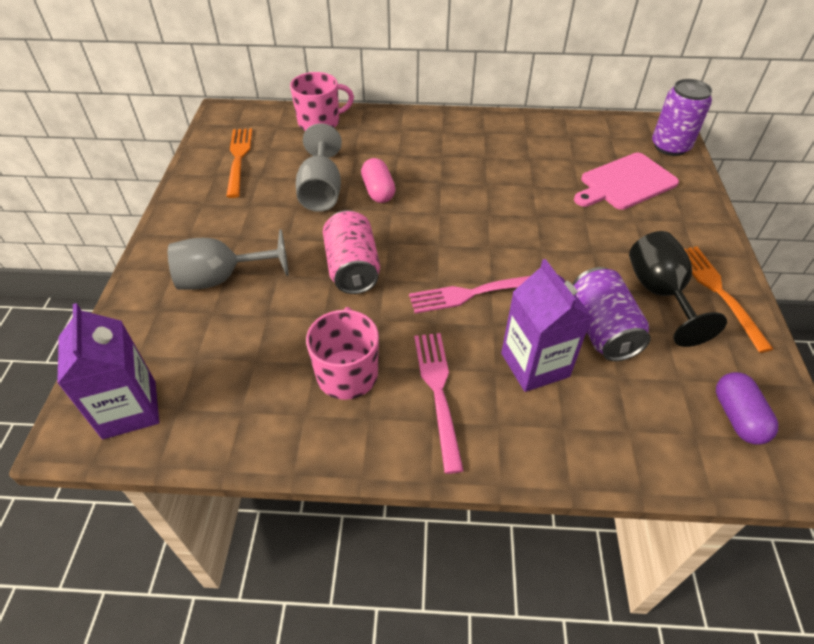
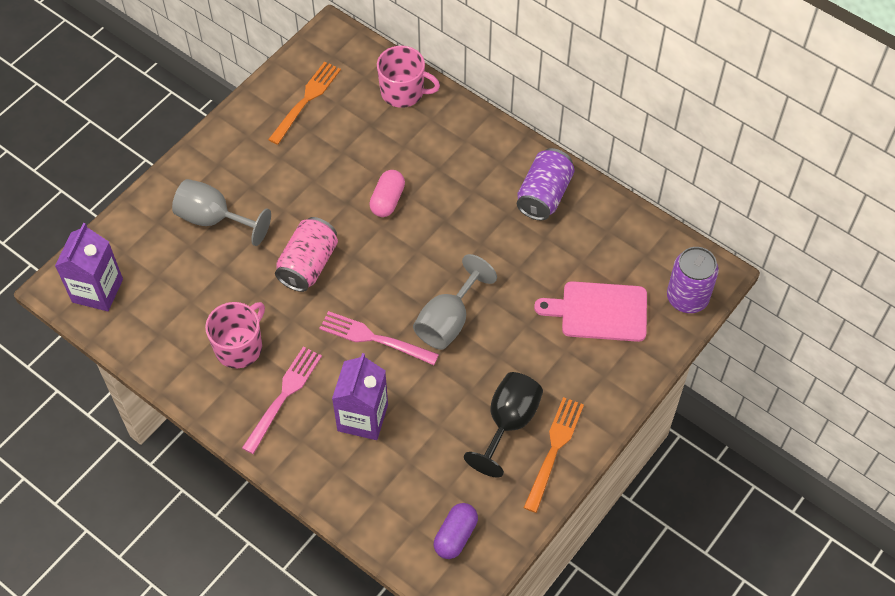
camera: 35 degrees right, 10 degrees up
(321, 191) = (344, 174): grey goblet -> grey goblet (448, 321)
(601, 330) = (434, 422): purple can -> purple can (544, 195)

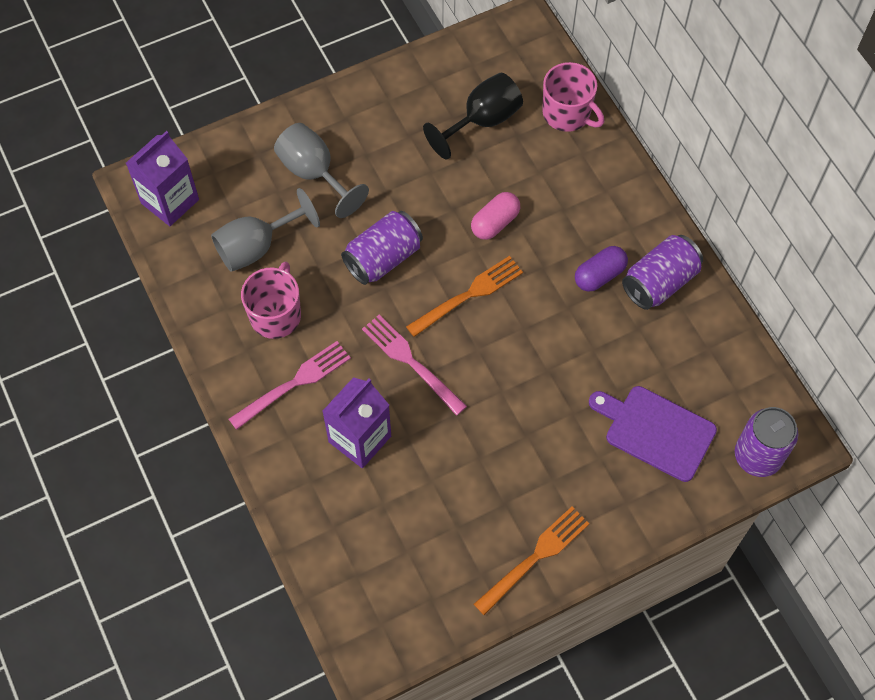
camera: 25 degrees right, 5 degrees up
(239, 347) = (276, 315): pink mug -> pink mug turned 45 degrees counterclockwise
(306, 100) = (464, 85): orange fork -> orange fork (468, 295)
(308, 265) = (383, 258): pink can -> purple can
(448, 321) = (494, 375): grey goblet -> grey goblet (256, 247)
(455, 536) = (391, 602): purple capsule -> purple capsule (599, 275)
(508, 423) = (502, 508): black goblet -> black goblet (482, 121)
(599, 311) = (655, 431): pink cutting board -> purple cutting board

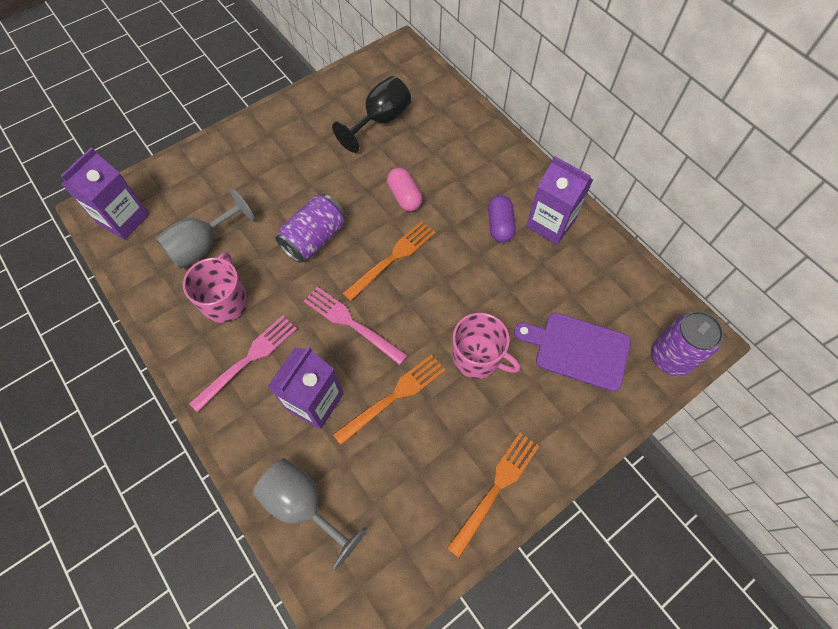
camera: 10 degrees left, 0 degrees up
(314, 173) = (247, 179): grey goblet -> grey goblet (303, 505)
(444, 448) = (393, 397): none -> orange fork
(495, 223) = (404, 196): pink capsule -> pink capsule turned 60 degrees counterclockwise
(567, 114) = (447, 106): pink mug -> pink mug (478, 357)
(599, 275) = (499, 225): purple capsule -> purple capsule turned 45 degrees counterclockwise
(659, 282) = (550, 223): purple can -> purple carton

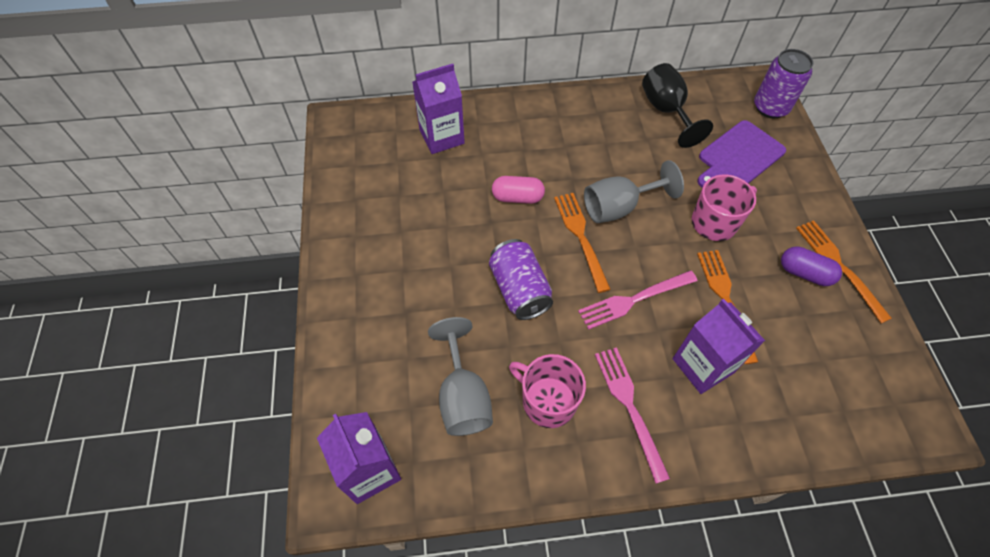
camera: 60 degrees left, 5 degrees down
(303, 505) = (805, 419): grey goblet -> grey goblet (619, 207)
(380, 121) = (414, 176): black goblet -> black goblet (666, 111)
(499, 225) = (593, 147): purple capsule -> purple capsule (804, 273)
(550, 223) = (611, 114): purple carton -> purple carton (442, 137)

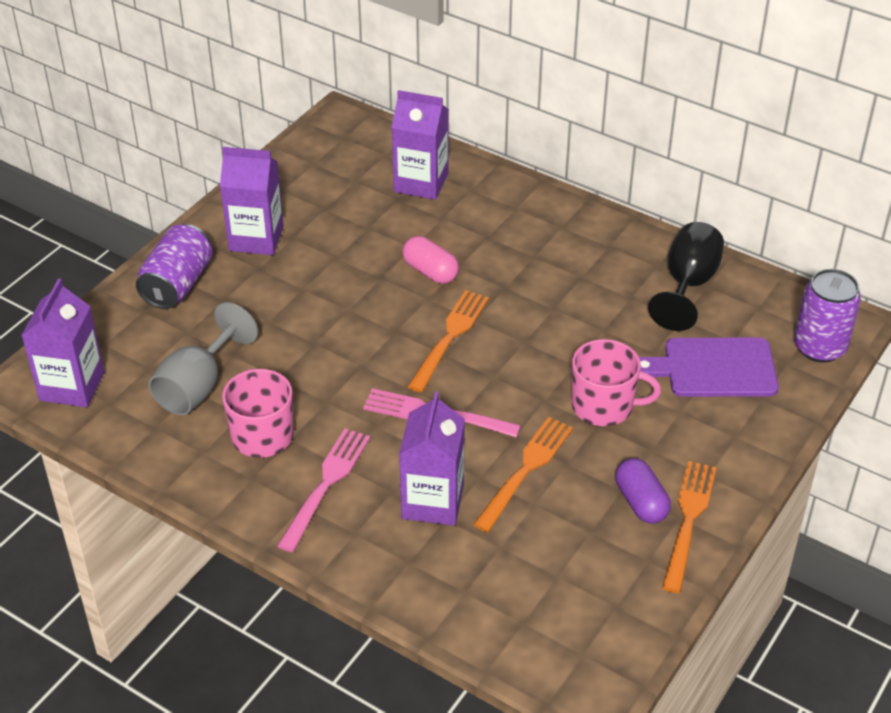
camera: 40 degrees right, 15 degrees down
(376, 248) = (256, 238): none -> purple carton
(519, 289) = (340, 342): purple can -> purple can (177, 284)
(619, 207) = (520, 336): grey goblet -> none

